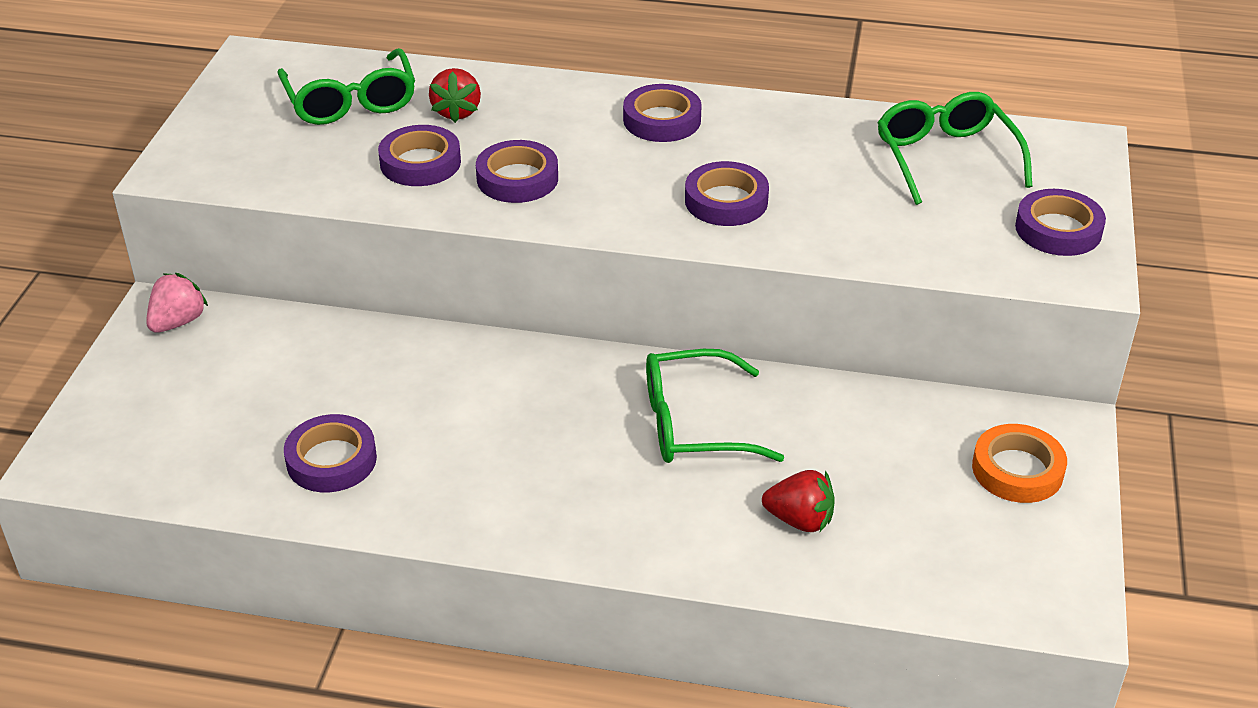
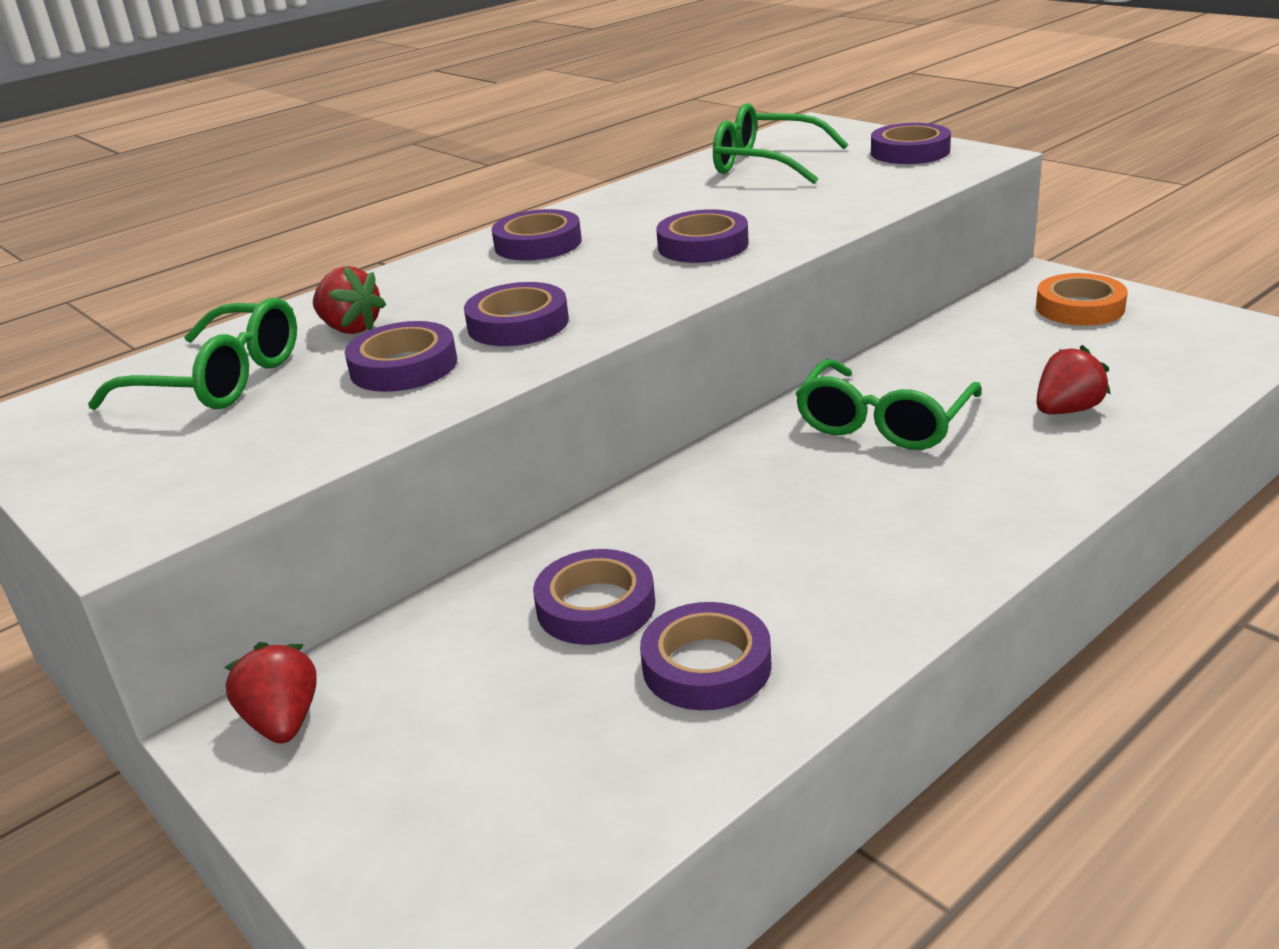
camera: 50 degrees left, 10 degrees down
(178, 322) = (283, 722): pink strawberry -> red strawberry
(358, 386) = (596, 606): none -> purple tape

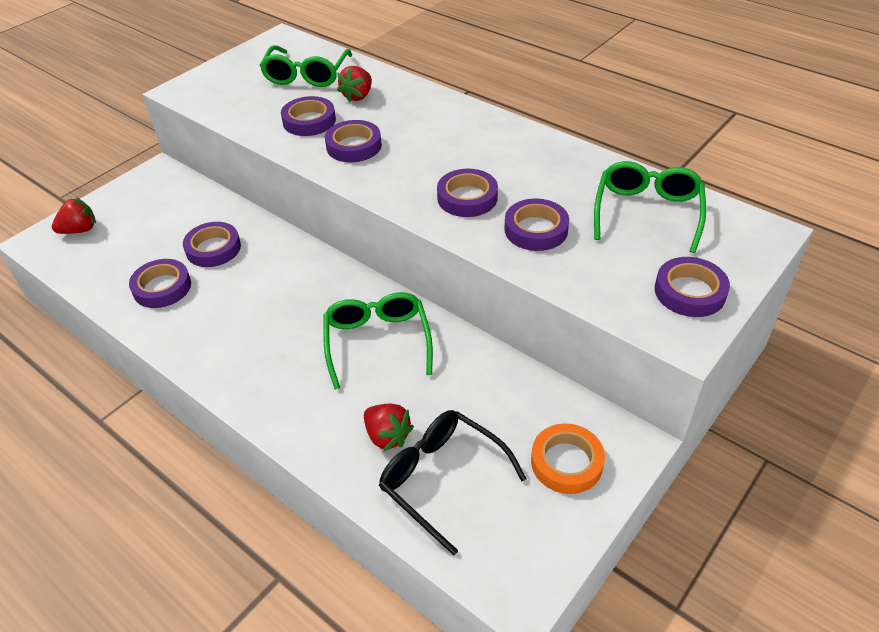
camera: 80 degrees right, 15 degrees up
(283, 722) = (160, 181): red strawberry -> red strawberry (80, 230)
(538, 244) = (474, 133): purple tape -> purple tape (536, 230)
(884, 422) = (377, 343): green glasses -> green glasses turned 60 degrees clockwise
(1129, 374) = (443, 480): none -> black glasses

